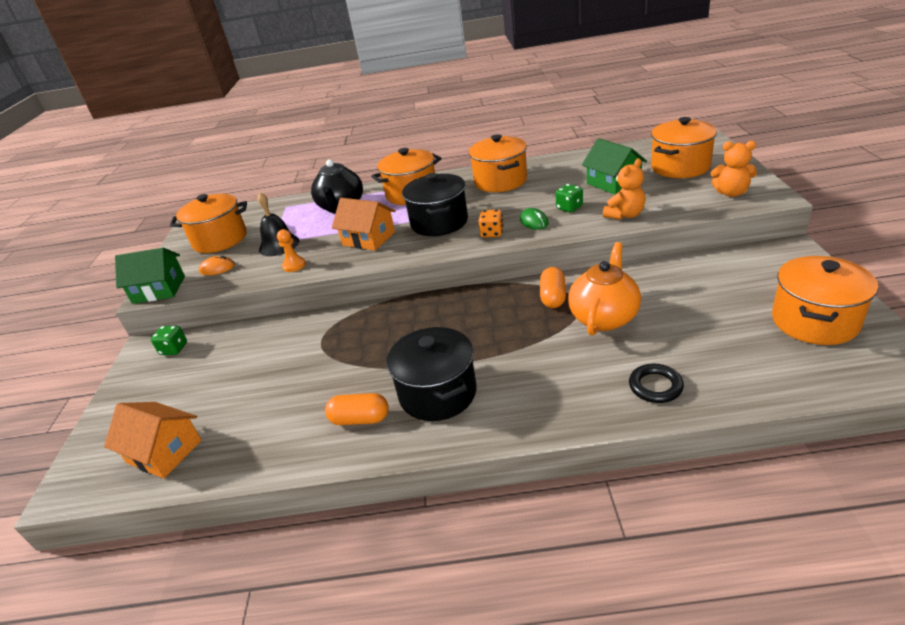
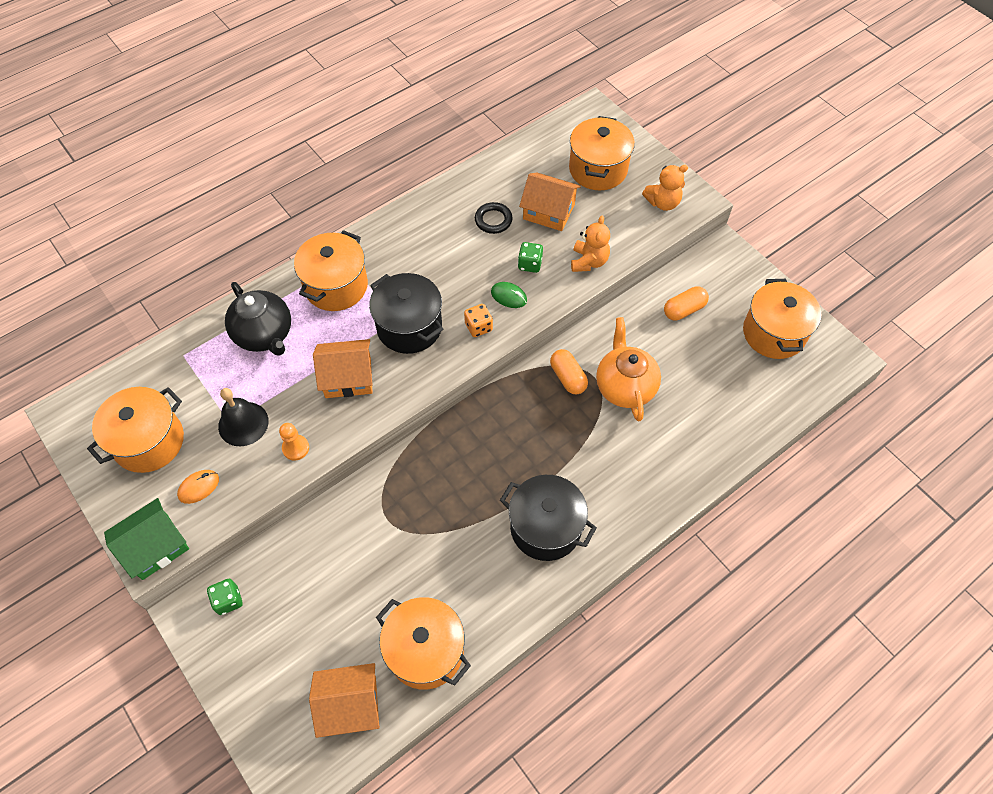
camera: 40 degrees left, 25 degrees up
(360, 419) = (501, 584): orange capsule -> orange capsule (684, 310)
(500, 181) = (426, 237): orange pot -> orange pot (425, 650)
(613, 183) = (549, 211): green house -> orange house
(655, 386) = (701, 446): black ring -> black ring (493, 220)

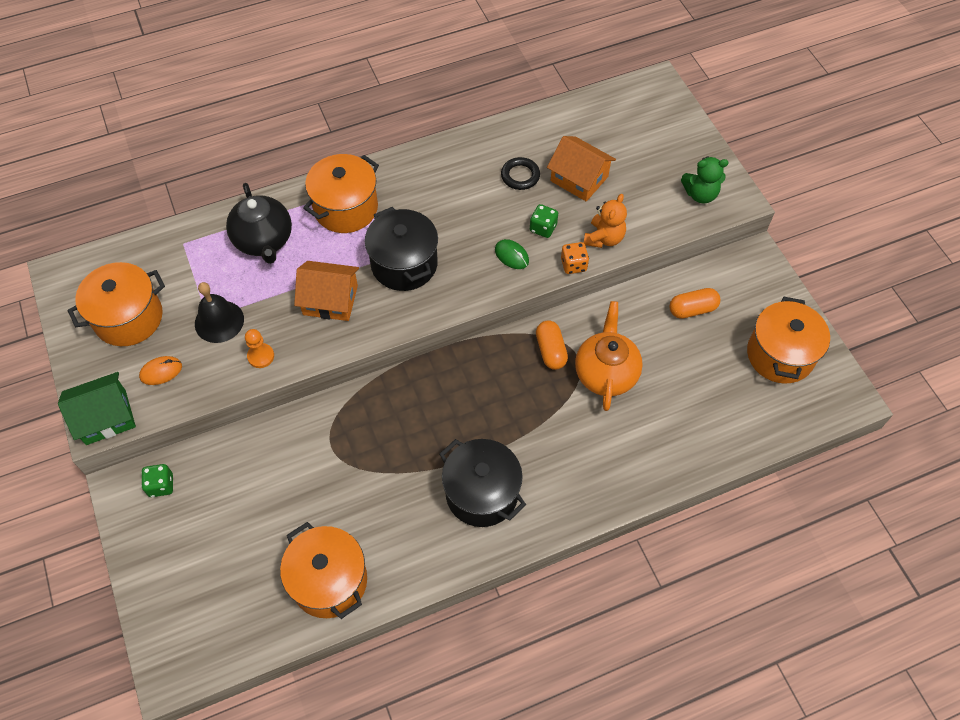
camera: 15 degrees right, 0 degrees up
(350, 704) = (243, 612): orange house -> none
(478, 327) = (472, 279): orange dice -> orange dice (573, 265)
(598, 169) = (643, 146): orange pot -> none
(663, 203) = (700, 194): orange teddy bear -> green teddy bear

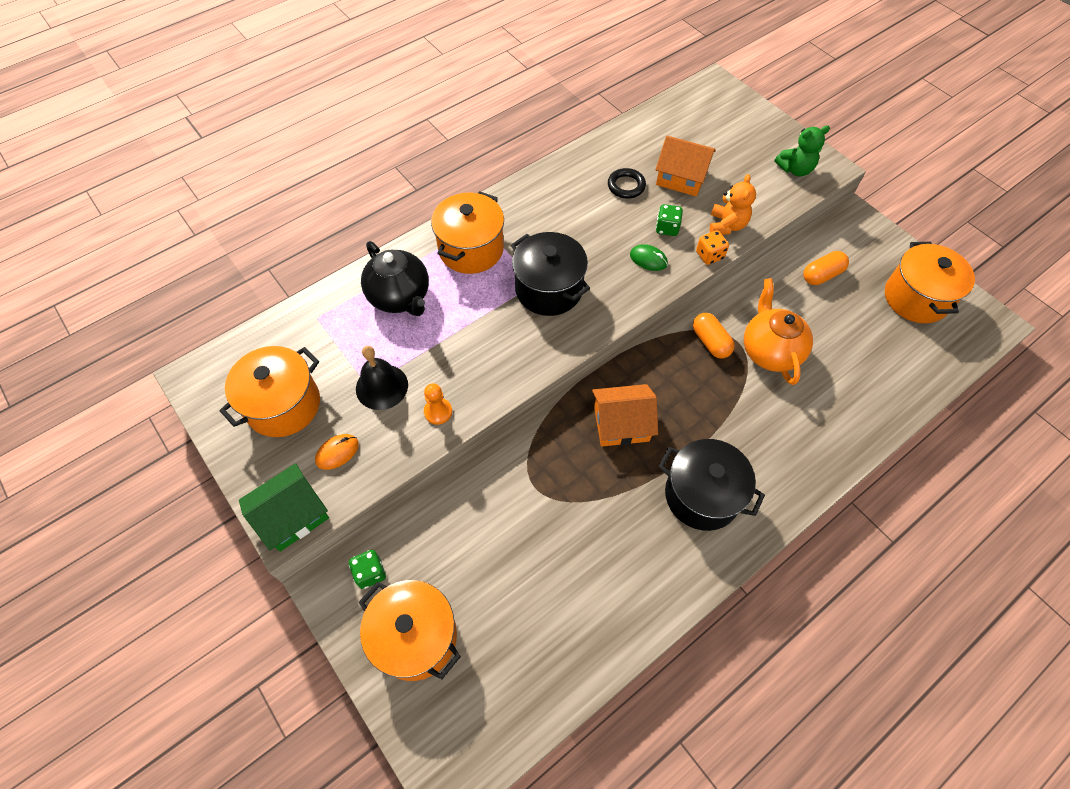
camera: 15 degrees left, 0 degrees up
(329, 581) = (584, 627): orange pot -> orange pot (415, 637)
(330, 300) = (488, 340): orange house -> orange house (621, 424)

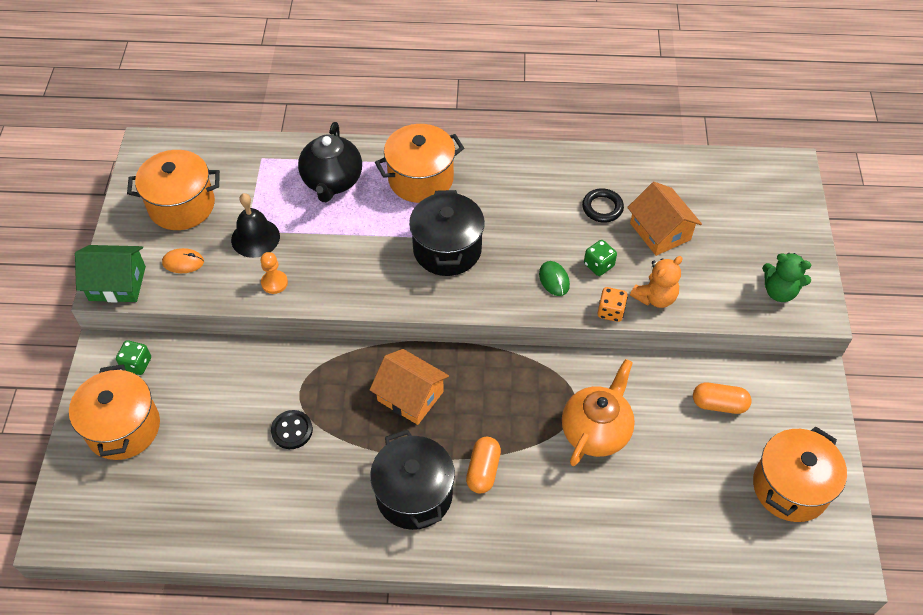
camera: 40 degrees right, 5 degrees down
(561, 522) = (292, 430): none -> black button
(710, 342) = (552, 387): orange capsule -> orange capsule (483, 470)

